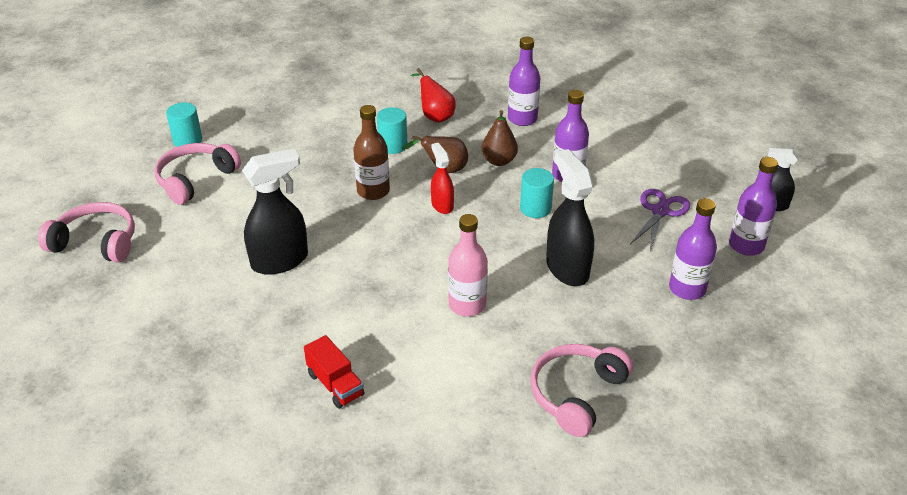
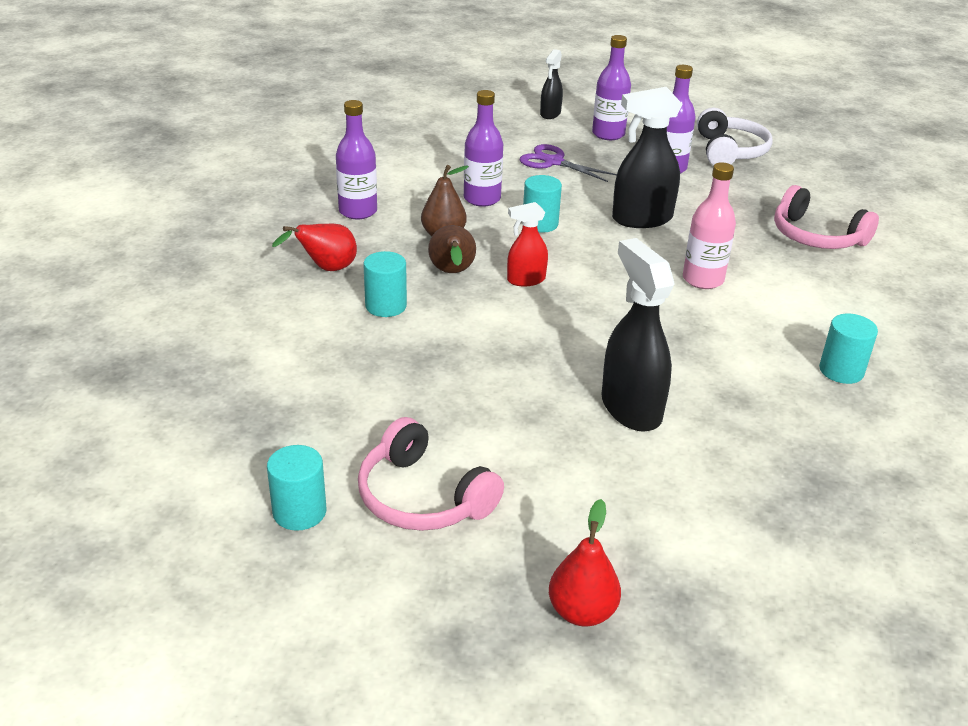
camera: 85 degrees left, 5 degrees down
(96, 242) = (582, 612): pink headphones -> red pear
(335, 384) = (841, 371): red truck -> turquoise cylinder
(373, 191) = (488, 327): brown bottle -> none
(757, 338) = (730, 151): none -> white headphones

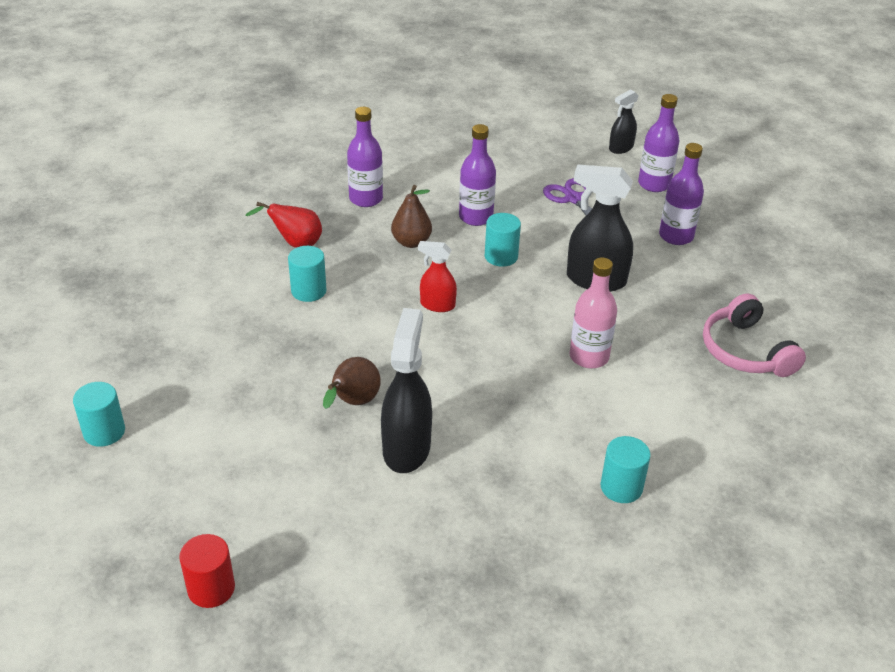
camera: 30 degrees right, 5 degrees up
(422, 497) = (190, 455): pink headphones -> none
(452, 273) = (385, 279): brown pear -> brown pear (353, 403)
(582, 612) = (211, 588): red pear -> red cylinder
(730, 151) = (756, 236): white headphones -> none

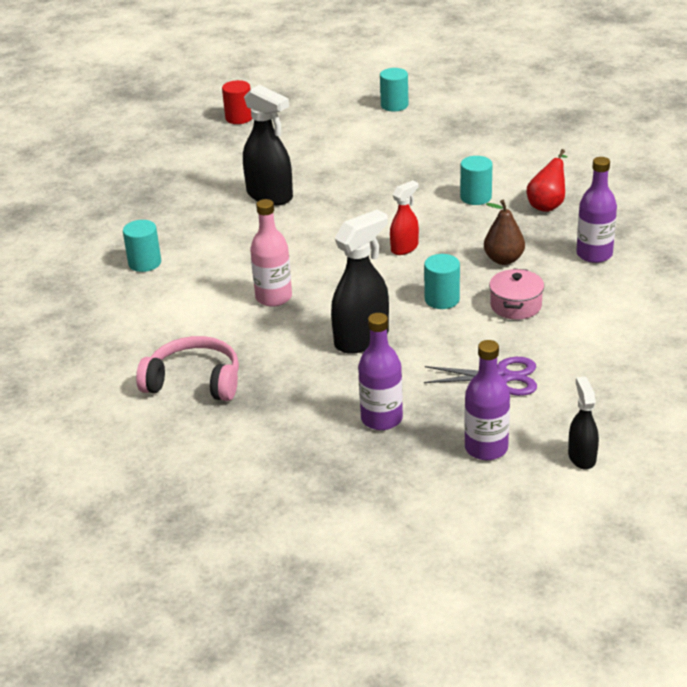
camera: 125 degrees right, 5 degrees down
(353, 403) = (332, 187): brown pear -> none
(476, 217) = (516, 305): purple bottle -> pink pot

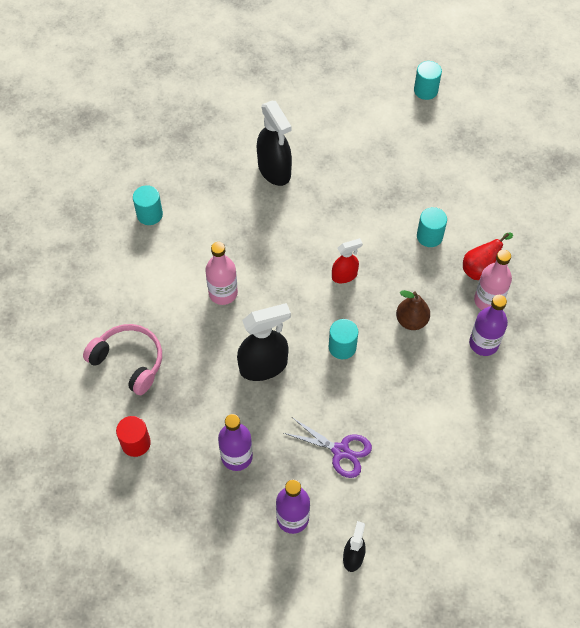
camera: 20 degrees right, 25 degrees up
(239, 118) = (295, 60): red cylinder -> red cylinder (136, 443)
(516, 305) = (392, 377): pink pot -> none
(574, 224) = (488, 300): none -> pink bottle

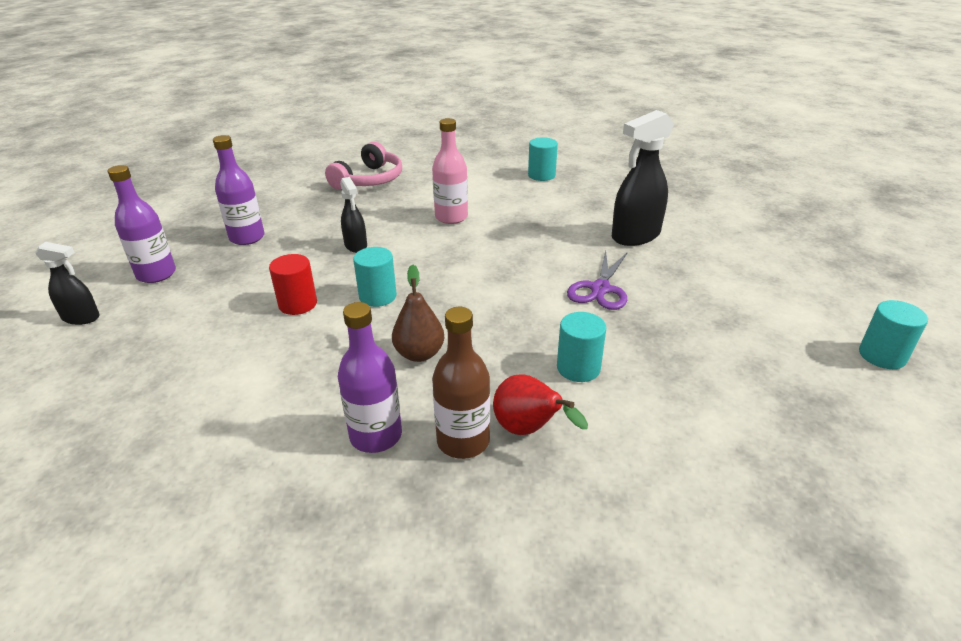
camera: 85 degrees right, 25 degrees down
(136, 443) = (280, 189): red cylinder -> red cylinder (298, 304)
(264, 366) = (356, 246): black spray bottle -> black spray bottle, size x0.57
(341, 451) = (228, 302): purple scissors -> purple scissors (600, 289)
(344, 275) = (488, 293): red spray bottle -> none
(488, 300) = (463, 441): pink bottle -> brown bottle

